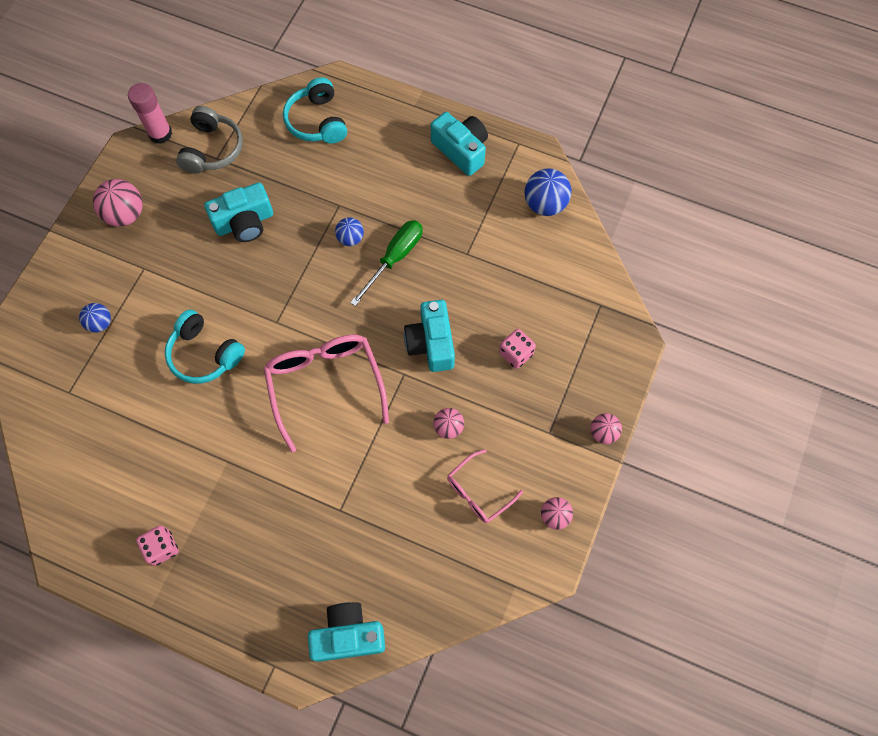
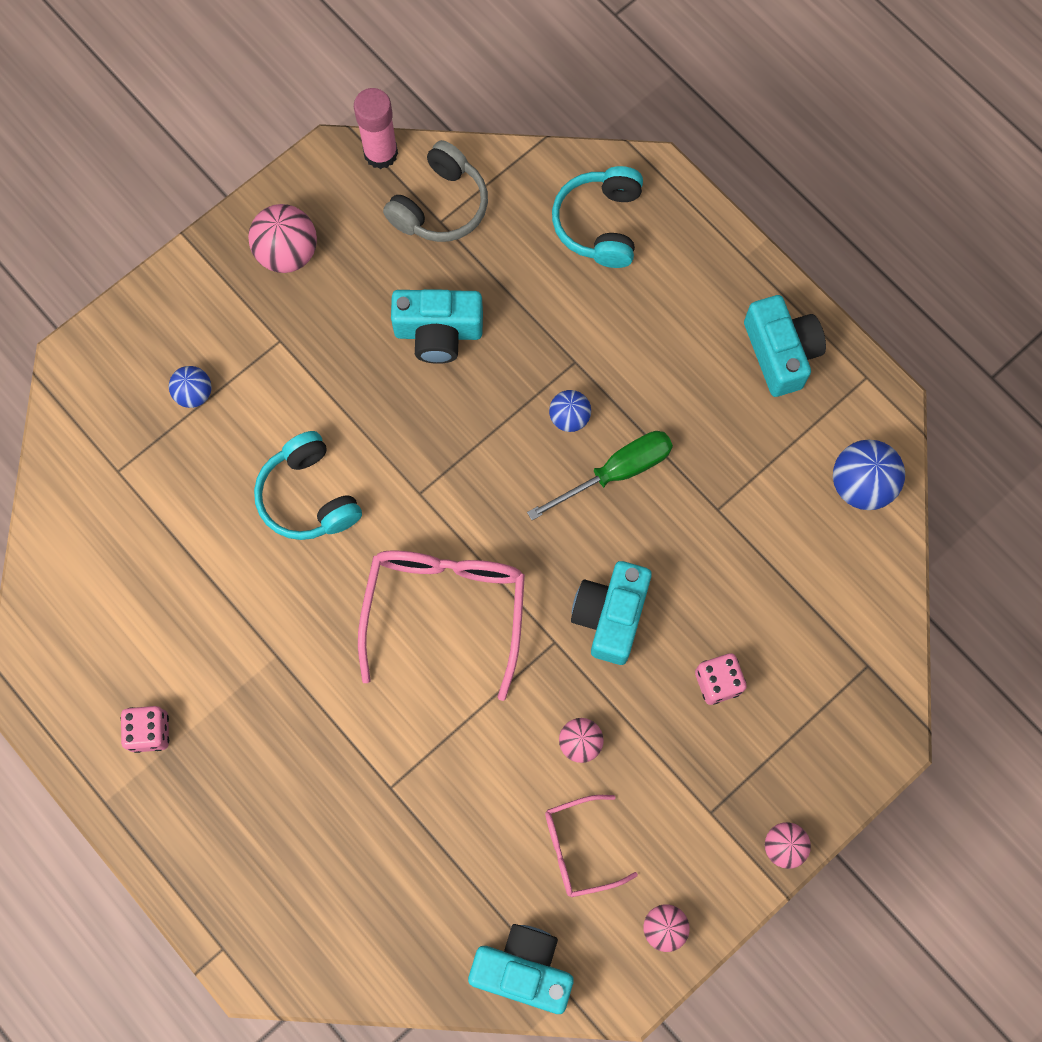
camera: 25 degrees right, 5 degrees up
(348, 635) = (330, 955): turquoise camera -> turquoise camera (523, 969)

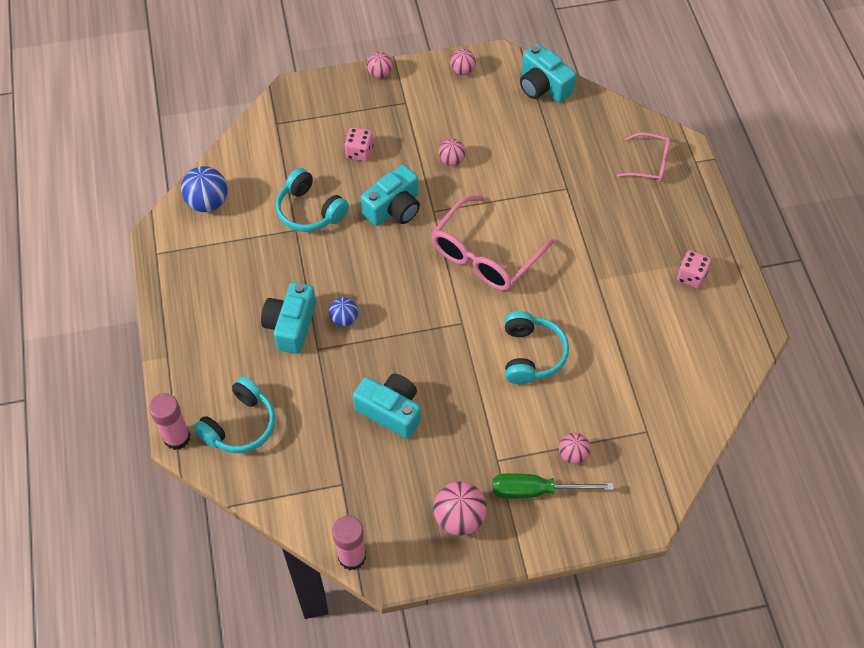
camera: 150 degrees left, 15 degrees down
(194, 394) = (572, 454): blue ball -> pink ball
(440, 205) = (335, 495): grey headphones -> none
(578, 848) = (483, 118): pink glasses -> pink glasses (649, 163)
(616, 472) = (338, 276): green screwdriver -> green screwdriver (536, 490)
(659, 173) = (177, 437): none -> pink glue stick
(719, 548) = (310, 210): none -> turquoise headphones
(780, 353) = (193, 291): turquoise camera -> turquoise camera (291, 325)

